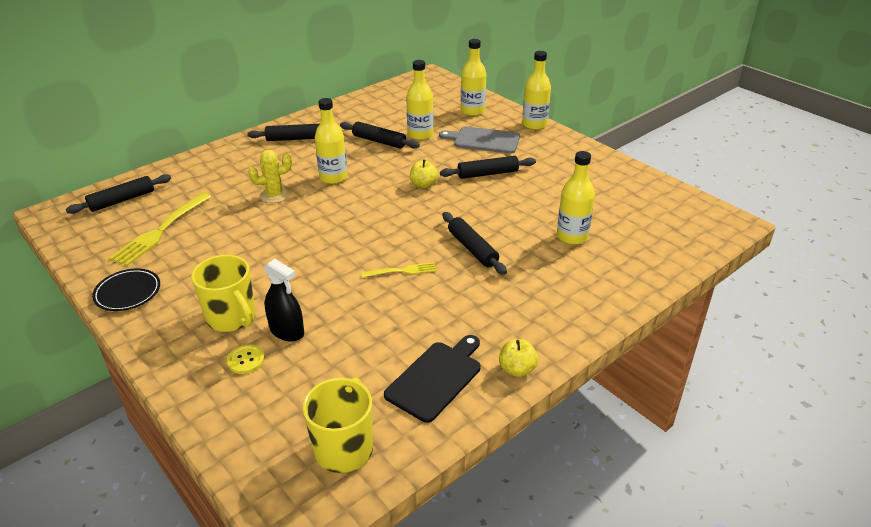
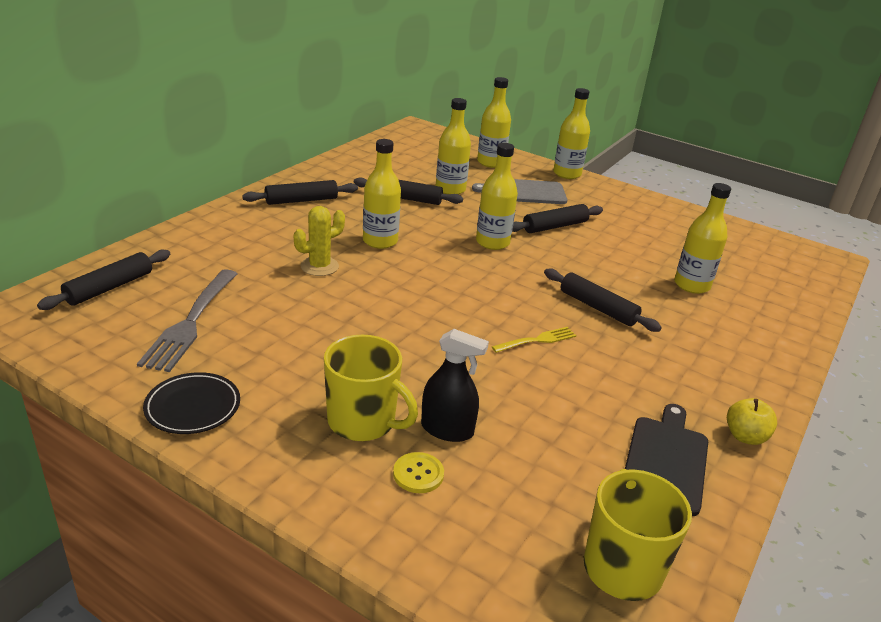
camera: 20 degrees left, 5 degrees down
(161, 230) = (191, 321): yellow fork -> grey fork
(423, 185) = (492, 242): yellow apple -> yellow bottle

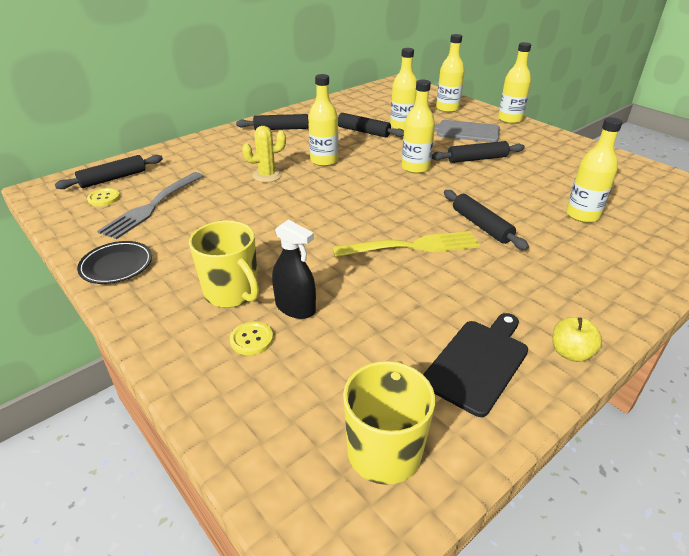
camera: 20 degrees right, 5 degrees up
(114, 317) = (104, 198): none -> yellow button
(536, 340) = (411, 246): yellow fork -> yellow fork, size x1.84

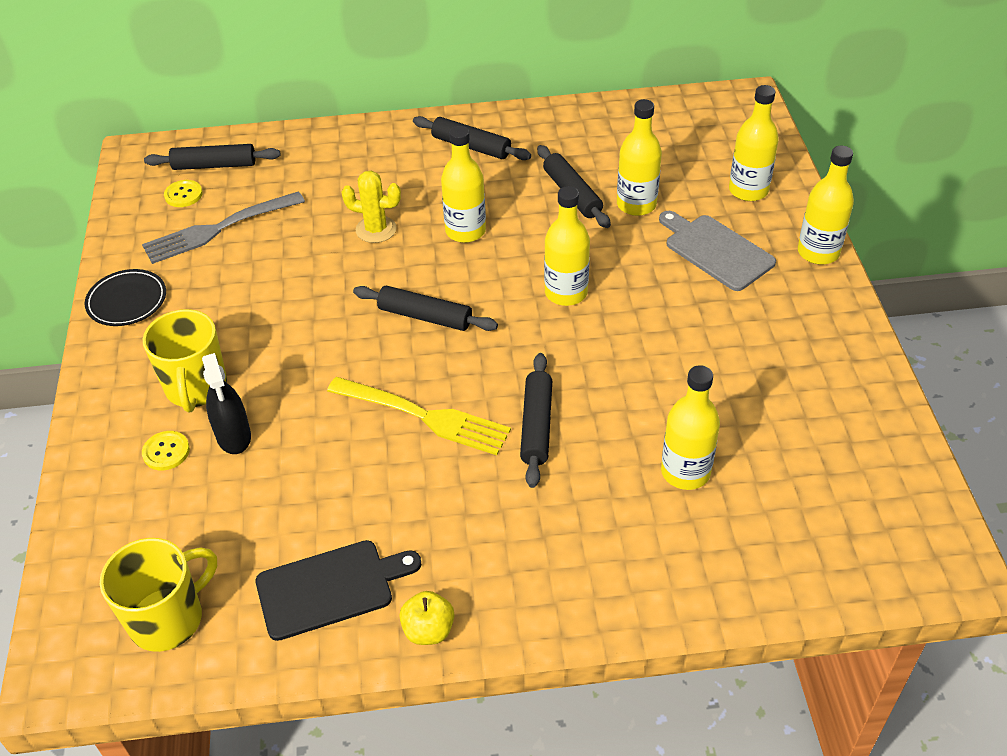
camera: 35 degrees right, 10 degrees up
(477, 159) = (668, 312): black rolling pin -> black rolling pin (425, 316)

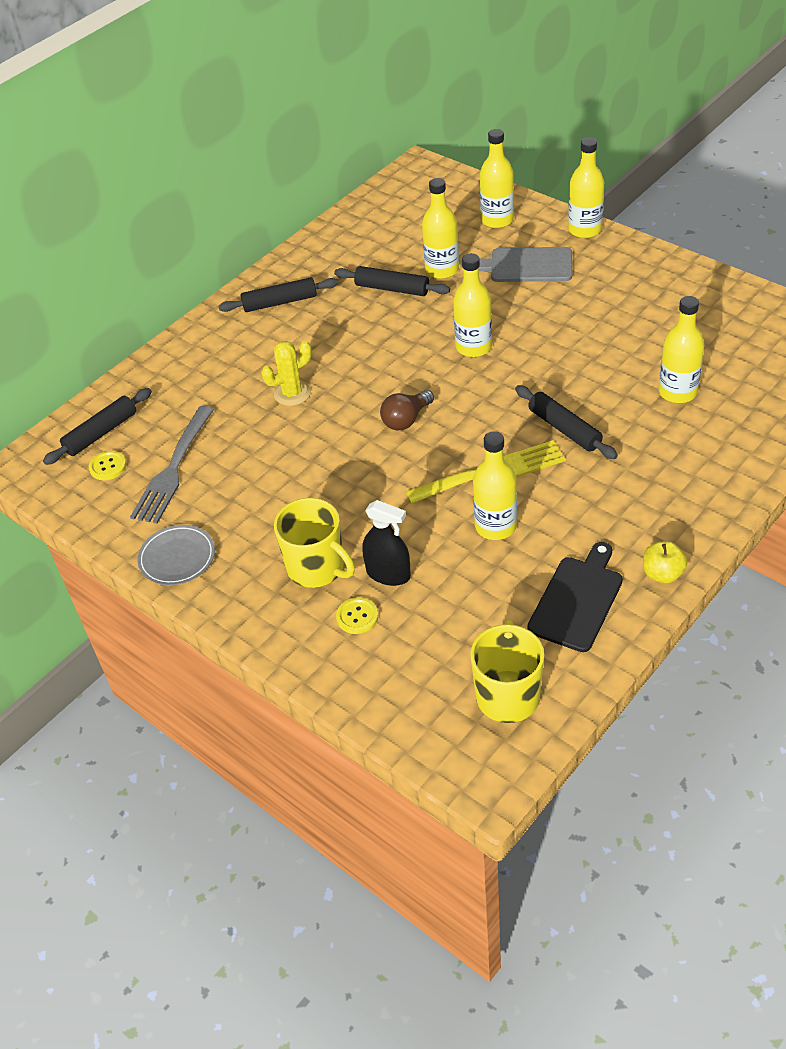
camera: 40 degrees left, 0 degrees up
(127, 301) = (177, 558): black plate -> grey plate
(425, 316) = (406, 420): black rolling pin -> brown light bulb
(465, 231) = (355, 354): yellow bottle -> yellow bottle (495, 526)

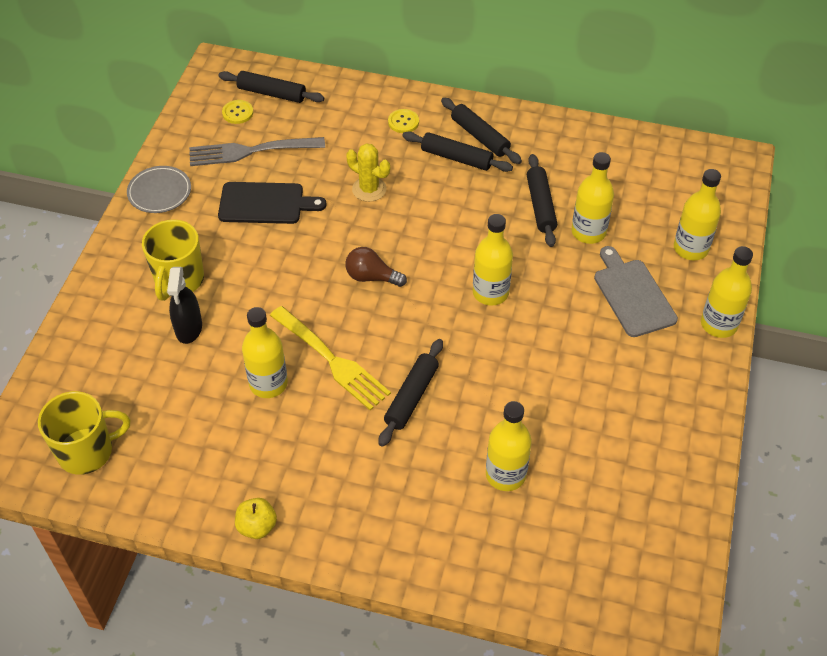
camera: 60 degrees right, 5 degrees up
(295, 324) = (456, 158): none -> black rolling pin
(357, 617) = (137, 324): yellow button -> yellow button (403, 122)
(577, 600) = (204, 470): black cutting board -> black cutting board (265, 203)

